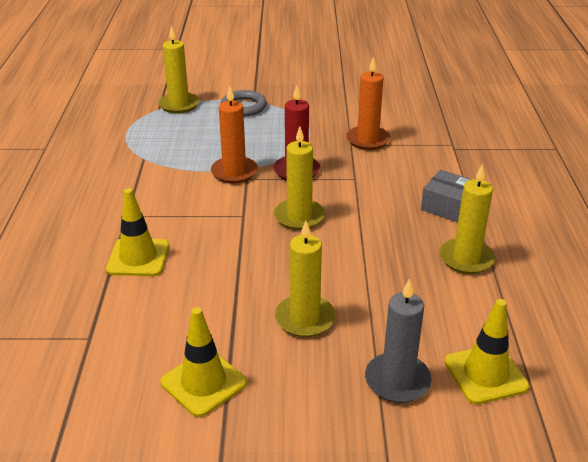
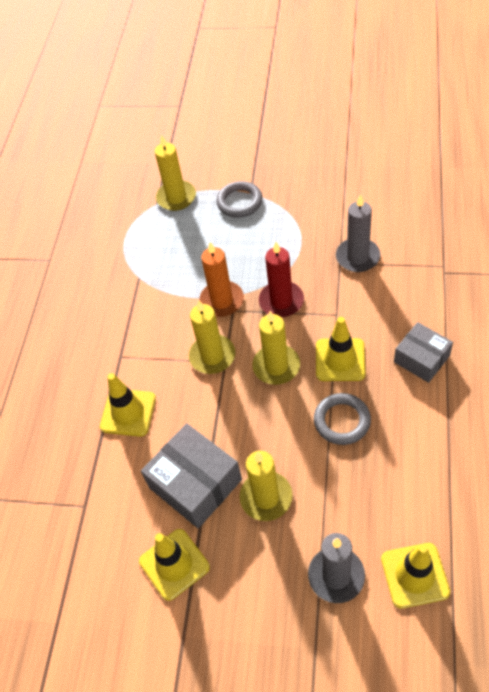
camera: 15 degrees right, 20 degrees up
(221, 311) = (195, 484): none -> grey box
(365, 210) = (340, 360): none -> yellow traffic cone
(367, 140) = (357, 257): orange candle -> grey candle
(376, 254) = (342, 421): none -> grey ring
(466, 259) = (425, 431): yellow candle -> yellow candle (212, 356)

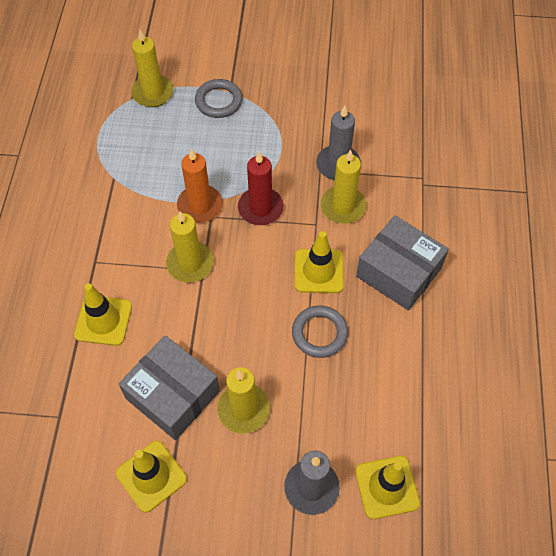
camera: 10 degrees left, 5 degrees up
(276, 366) = (255, 276): yellow candle -> yellow candle (343, 207)
(421, 359) = (398, 272): grey box -> grey box, size x1.56

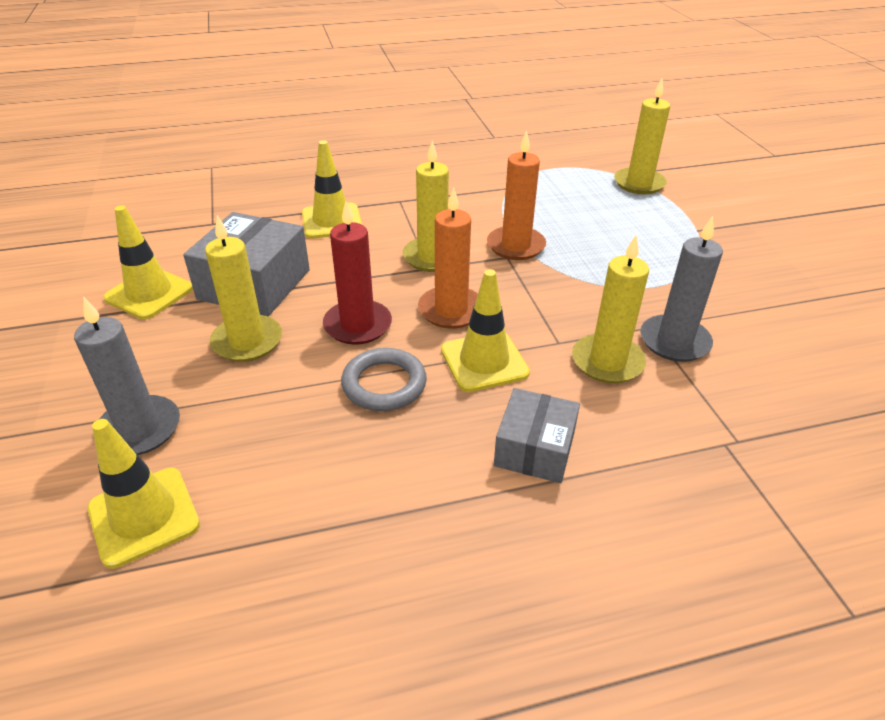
camera: 70 degrees right, 20 degrees down
(219, 101) = (674, 225): grey ring -> none
(259, 272) = (451, 310): none -> orange candle
(260, 208) = (547, 290): red candle -> red candle (358, 325)
(398, 272) = (534, 449): grey box -> grey box, size x0.64

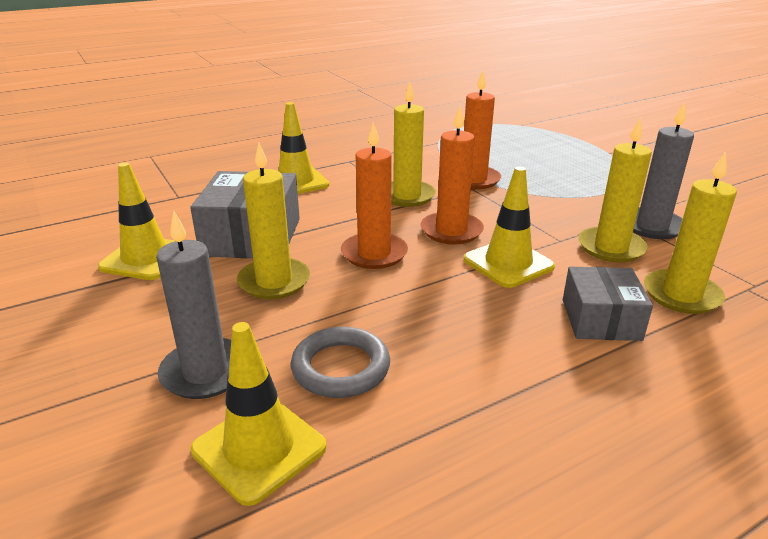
camera: 15 degrees left, 10 degrees down
(358, 325) = (374, 254): red candle -> orange candle
(384, 384) = (431, 294): grey ring -> grey ring (341, 367)
(639, 183) = (541, 129): yellow candle -> yellow candle (681, 295)

